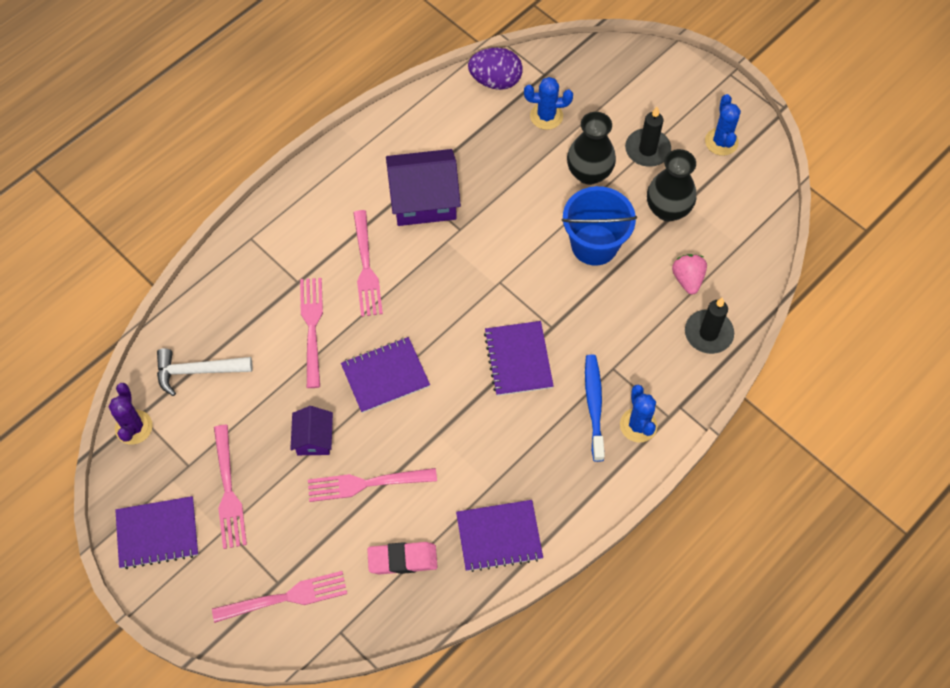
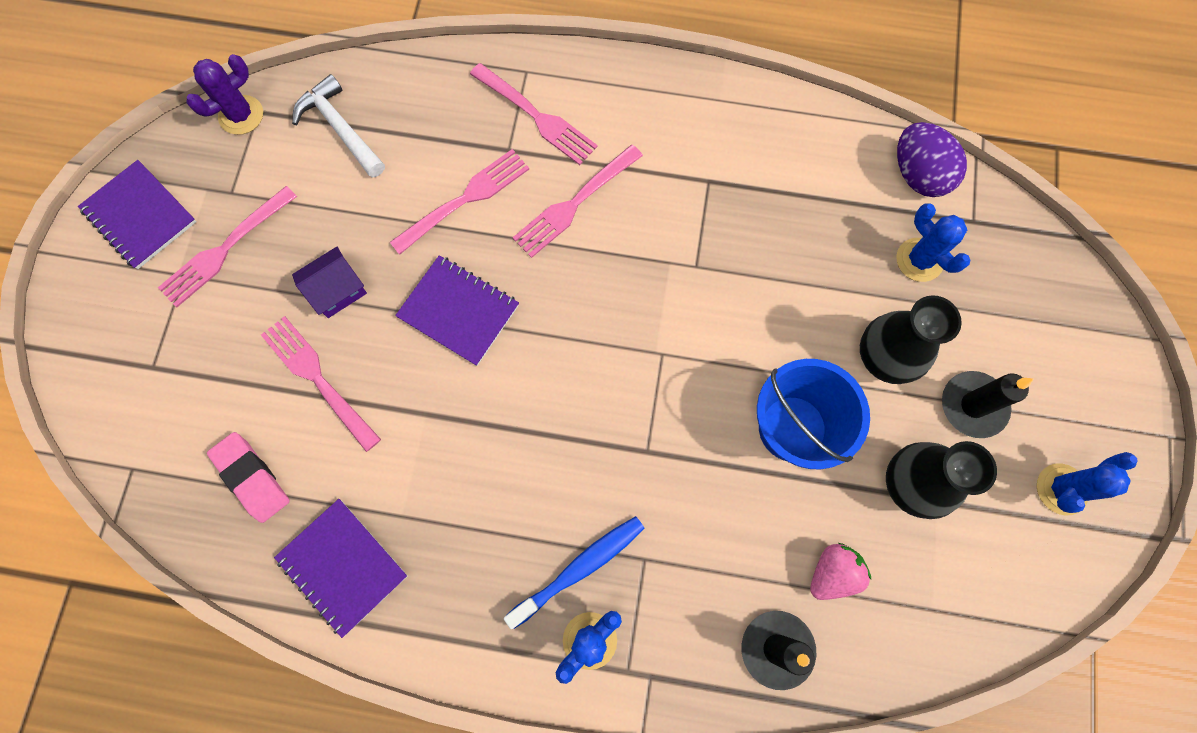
camera: 55 degrees right, 10 degrees up
(286, 597) = (139, 386): pink fork -> pink fork (536, 116)
(424, 200) = (703, 204): purple house -> none
(518, 359) = (578, 440): purple notebook -> none

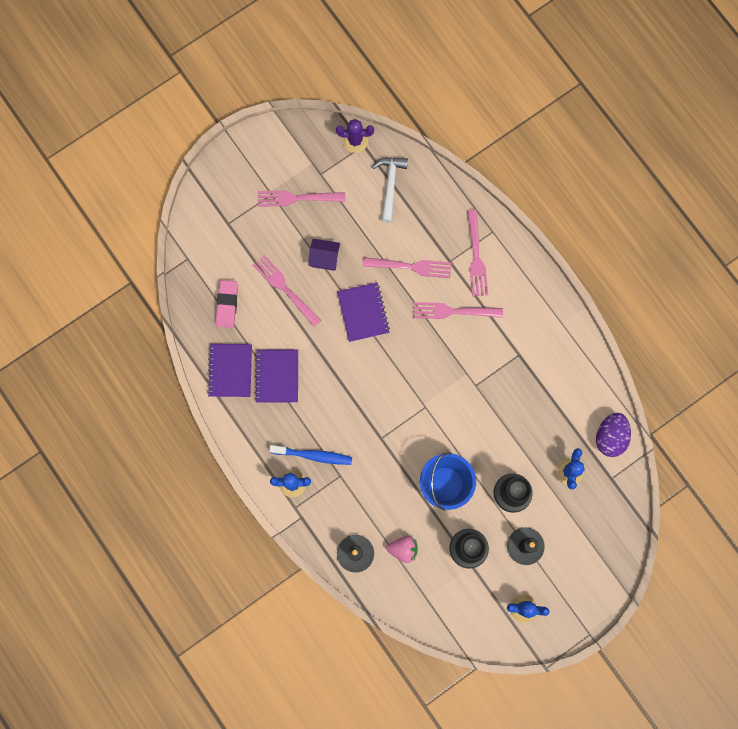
camera: 45 degrees right, 5 degrees up
(140, 216) = (276, 151): purple notebook -> purple notebook (277, 376)
(318, 379) = (285, 288): pink fork -> pink fork turned 45 degrees counterclockwise

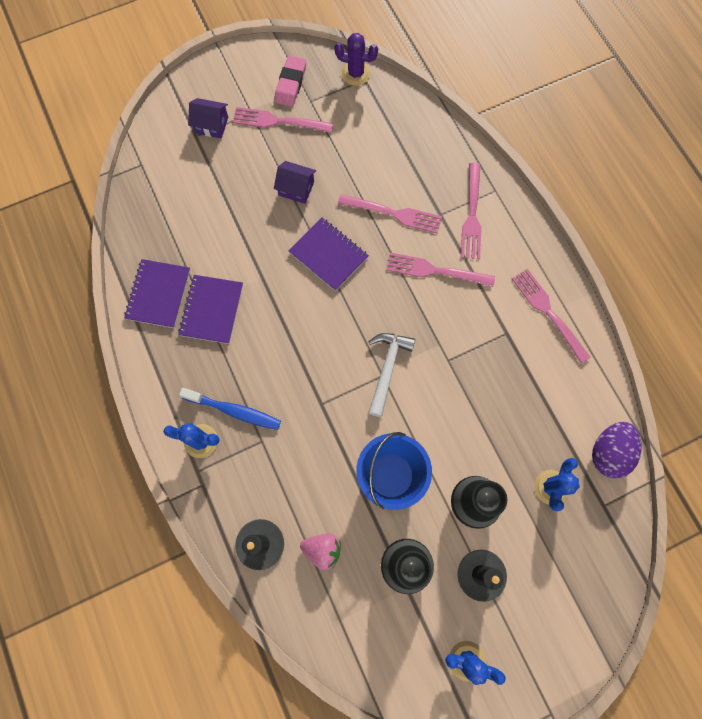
camera: 10 degrees right, 5 degrees down
(227, 305) = (173, 221): pink eraser -> pink eraser (290, 84)
(239, 211) = (211, 125): none -> purple house
(285, 288) = (243, 214): pink fork -> pink fork (548, 312)
(363, 312) = (328, 255): purple notebook -> purple notebook turned 45 degrees counterclockwise
(390, 185) = (385, 125): white hammer -> white hammer (387, 369)

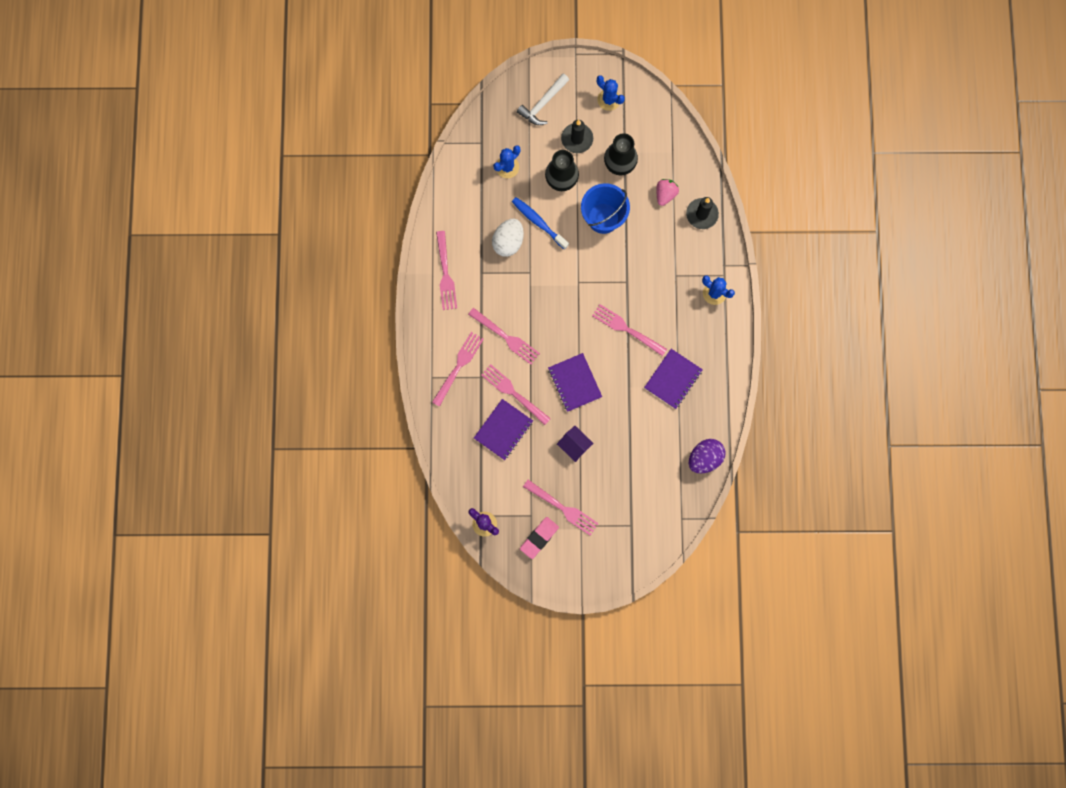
camera: 155 degrees left, 5 degrees up
(158, 294) = (705, 407): purple notebook -> purple notebook (503, 430)
(211, 125) = (615, 529): purple house -> none
(234, 411) = (685, 303): blue toothbrush -> blue toothbrush (538, 222)
(294, 344) = (626, 329): none -> pink fork
(322, 550) = (665, 194): pink strawberry -> pink strawberry turned 75 degrees clockwise
(387, 369) = (573, 285): white hammer -> white hammer (543, 103)
(495, 387) = (508, 242): none -> white egg
(608, 453) = (460, 170): purple egg -> purple egg (704, 458)

